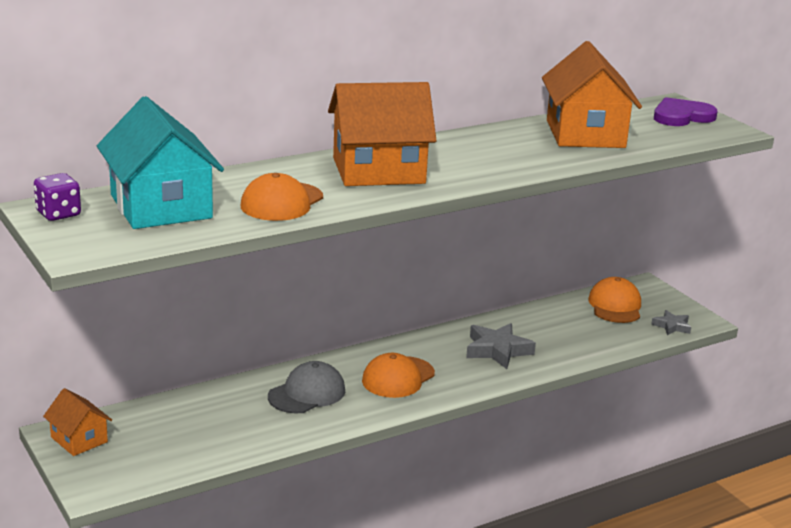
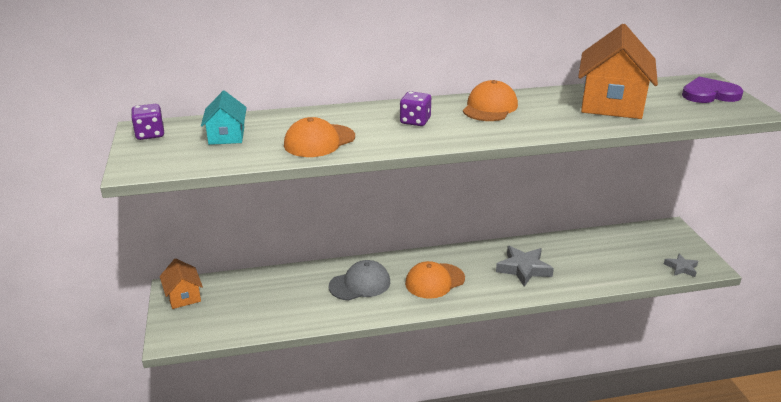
camera: 20 degrees right, 5 degrees up
(161, 206) = (226, 136): turquoise house -> turquoise house, size x0.52
(378, 171) = (415, 121): orange house -> purple dice
(615, 306) = (638, 243): orange cap -> orange cap (490, 107)

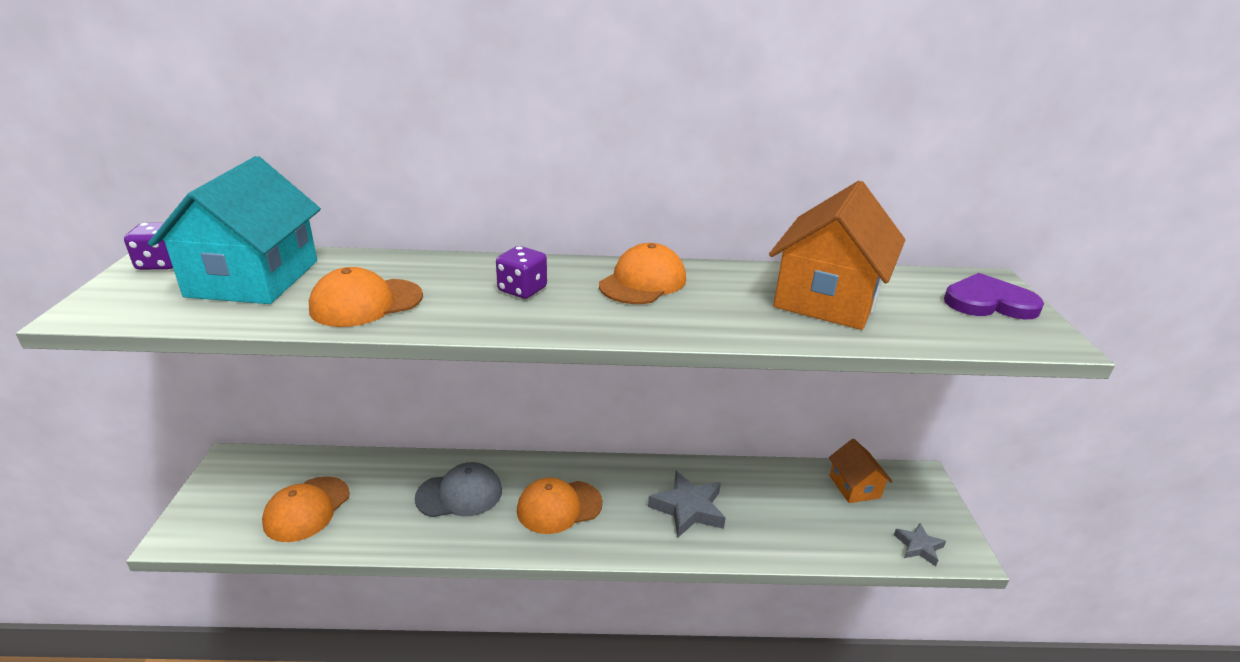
camera: 10 degrees right, 0 degrees up
(183, 296) = (235, 473): orange house -> orange house (854, 487)
(226, 136) = (254, 278): turquoise house -> turquoise house, size x1.91
(254, 309) = (307, 509): none -> orange cap

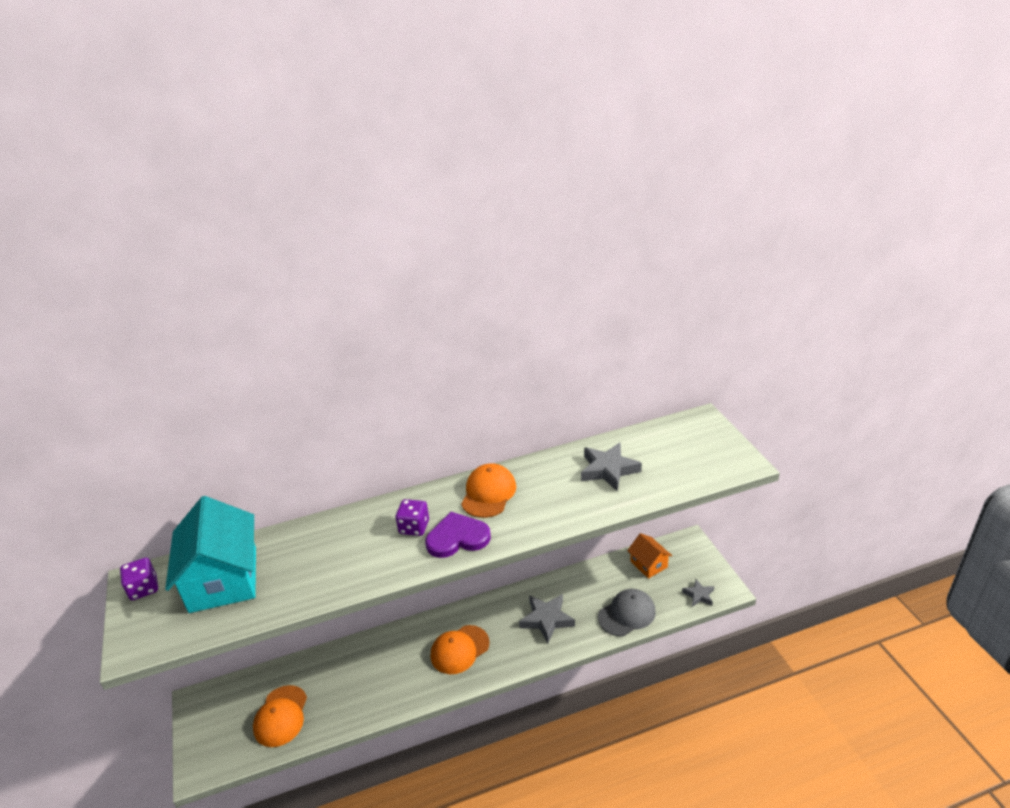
camera: 15 degrees left, 5 degrees up
(366, 303) = (318, 574): orange cap -> none
(459, 494) = (385, 665): grey cap -> grey cap (627, 614)
(827, 298) = (608, 470): orange house -> grey star
(988, 302) = (704, 441): purple heart -> purple heart (457, 538)

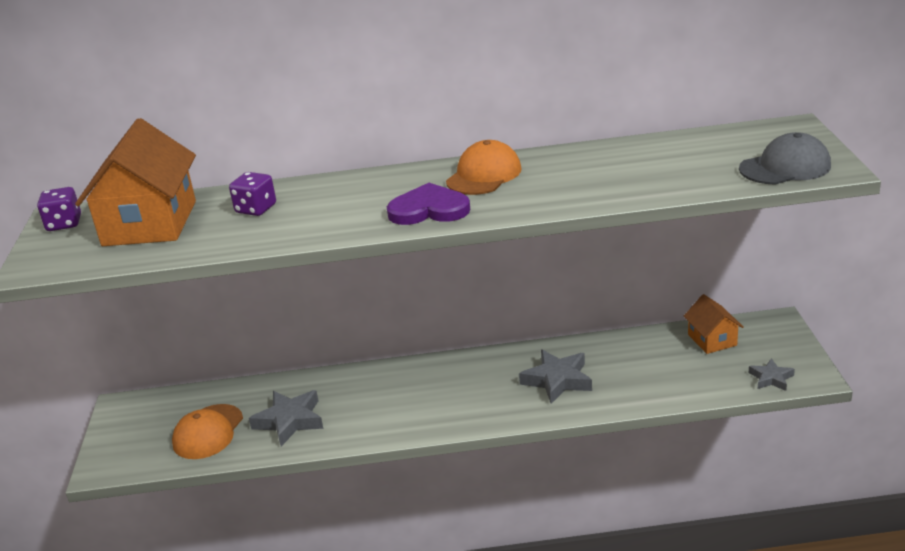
camera: 15 degrees right, 5 degrees down
(223, 579) = (150, 223): turquoise house -> orange house
(414, 527) = (381, 197): purple dice -> purple dice (256, 209)
(459, 649) = (438, 396): orange cap -> none
(608, 470) = (645, 164): grey star -> grey star (290, 421)
(627, 614) = (665, 386): grey cap -> grey cap (785, 167)

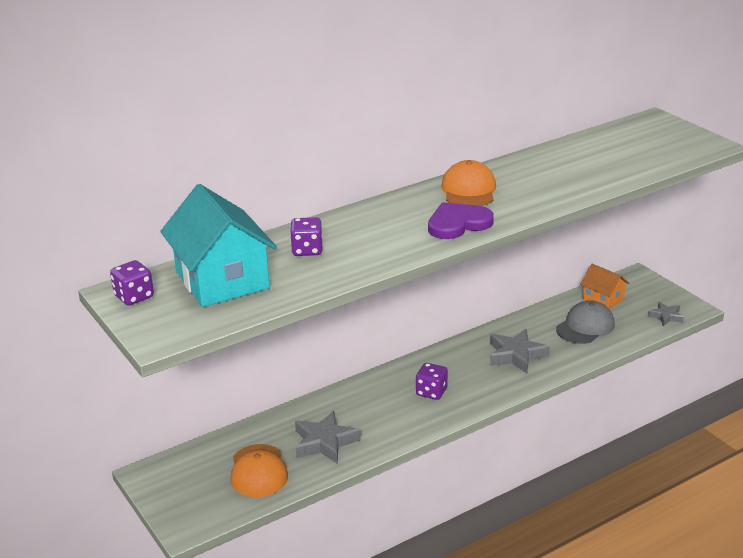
camera: 30 degrees left, 0 degrees up
(150, 223) = (222, 280): orange house -> turquoise house
(435, 397) = (431, 392): none -> purple dice
(785, 167) = (681, 149): grey cap -> grey cap (585, 327)

